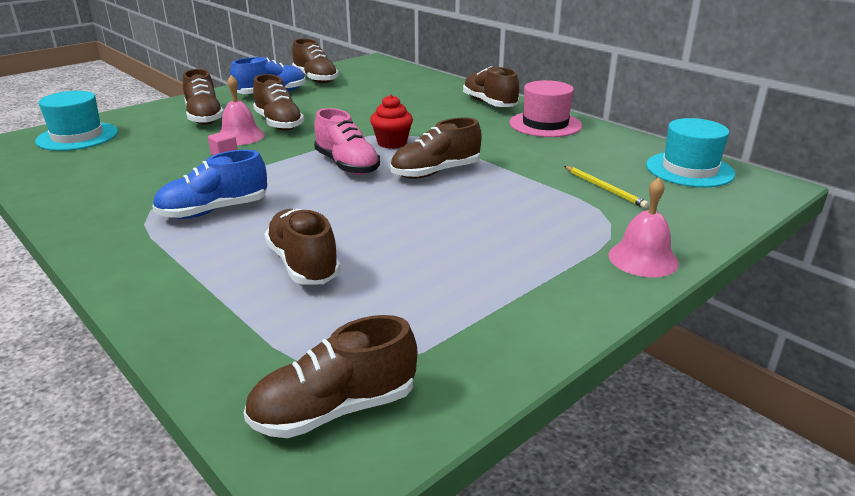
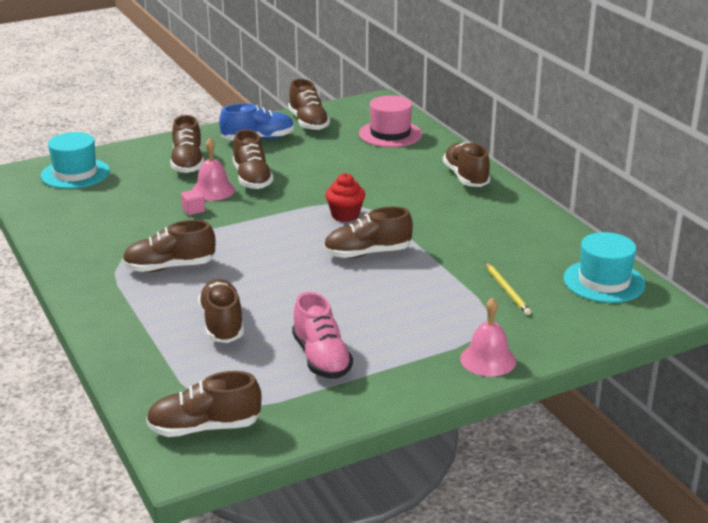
camera: 15 degrees right, 0 degrees up
(214, 211) = (170, 267): blue shoe -> brown shoe
(347, 165) = (294, 235): pink shoe -> pink shoe (321, 358)
(545, 124) = (504, 210): pink hat -> pink hat (390, 134)

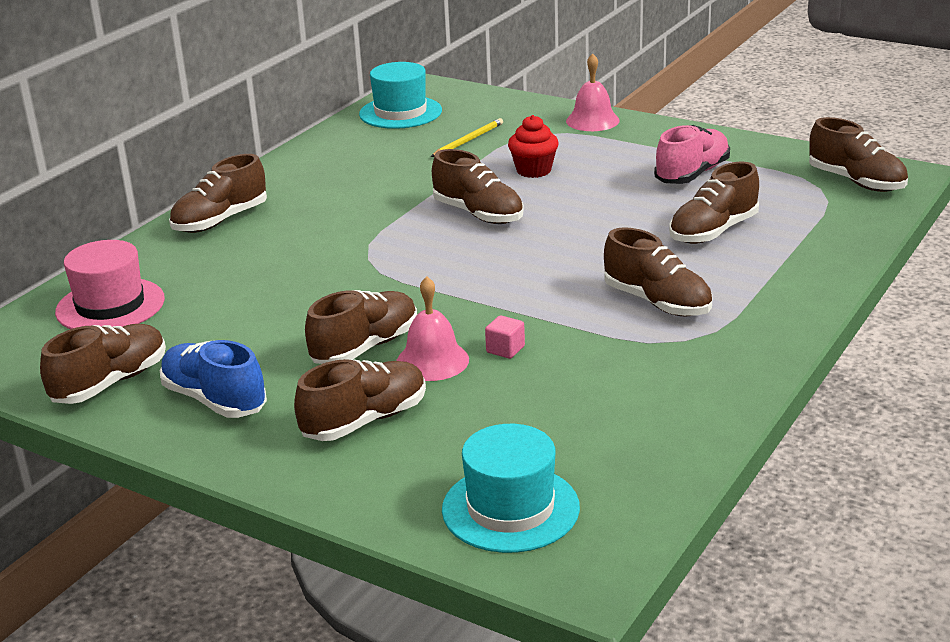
camera: 120 degrees left, 0 degrees up
(345, 215) = (403, 253): red cupcake -> red cupcake (533, 170)

